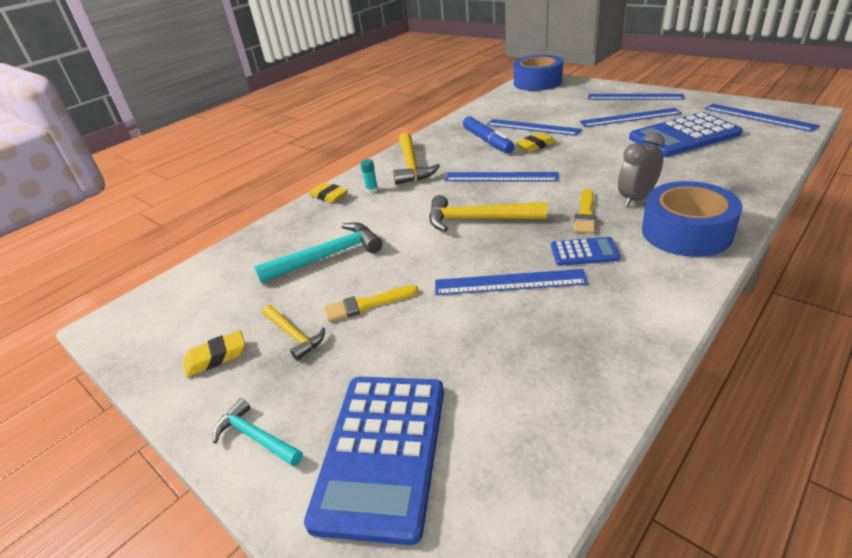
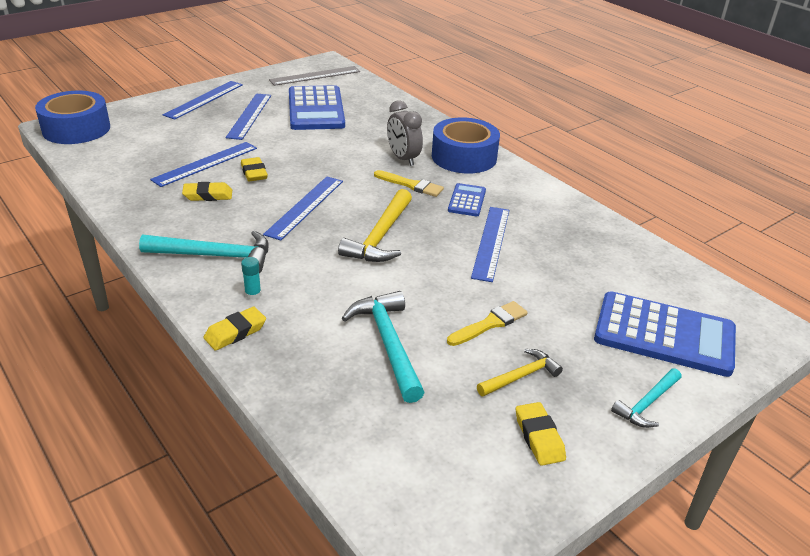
camera: 85 degrees left, 0 degrees up
(367, 304) = (490, 324): yellow brush -> yellow brush turned 120 degrees counterclockwise
(411, 165) = (215, 256): yellow hammer -> turquoise hammer
(487, 141) = (208, 195): blue marker -> yellow eraser
(758, 117) = (315, 76): blue ruler -> grey ruler

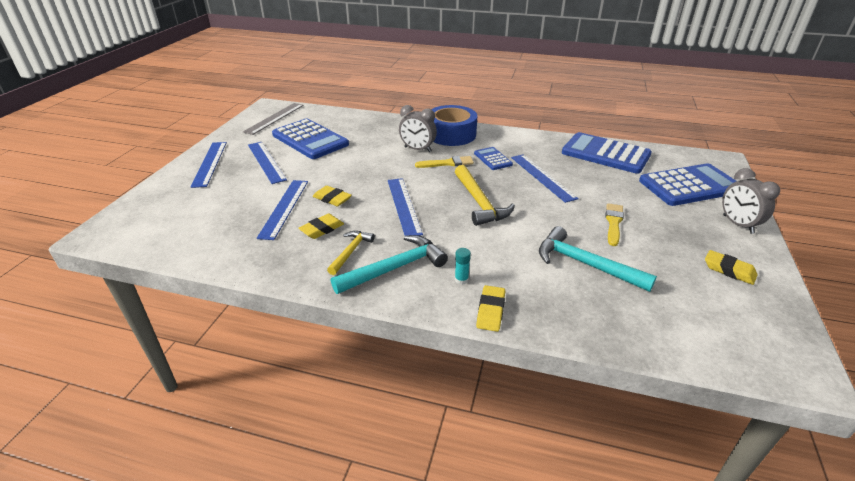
camera: 35 degrees left, 0 degrees up
(76, 129) = (122, 228): blue tape -> none
(520, 376) = (671, 243): yellow hammer -> yellow hammer (350, 252)
(616, 251) = (605, 154): none -> blue calculator
(647, 404) = (737, 224): turquoise hammer -> grey clock

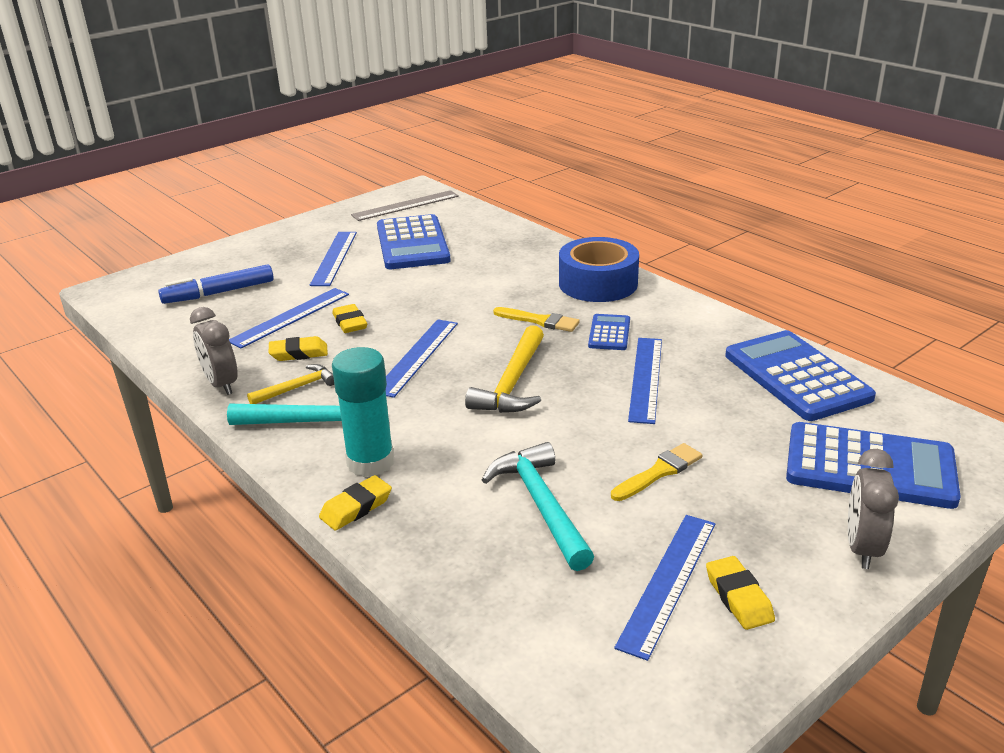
camera: 35 degrees right, 5 degrees down
(205, 208) = (219, 293): none -> blue marker
(209, 163) = (277, 244): blue ruler -> blue ruler (668, 582)
(417, 149) = (525, 291): grey clock -> grey clock (221, 384)
(461, 280) = (370, 462): turquoise glue stick -> turquoise glue stick, size x2.44

